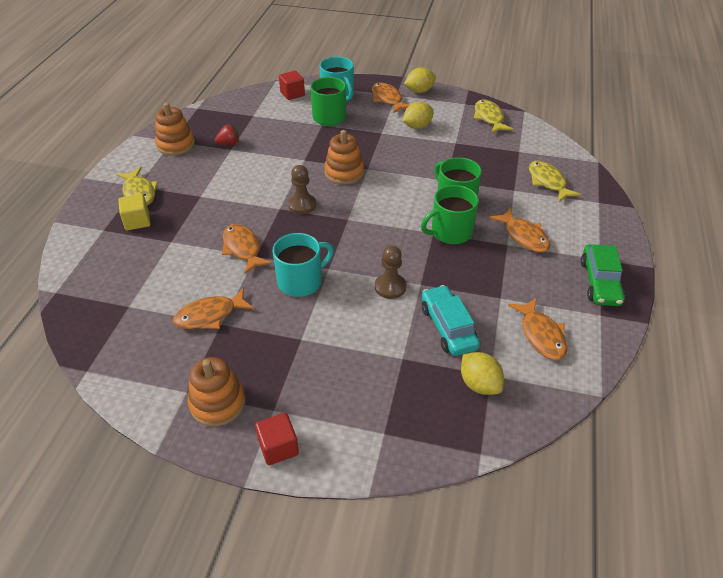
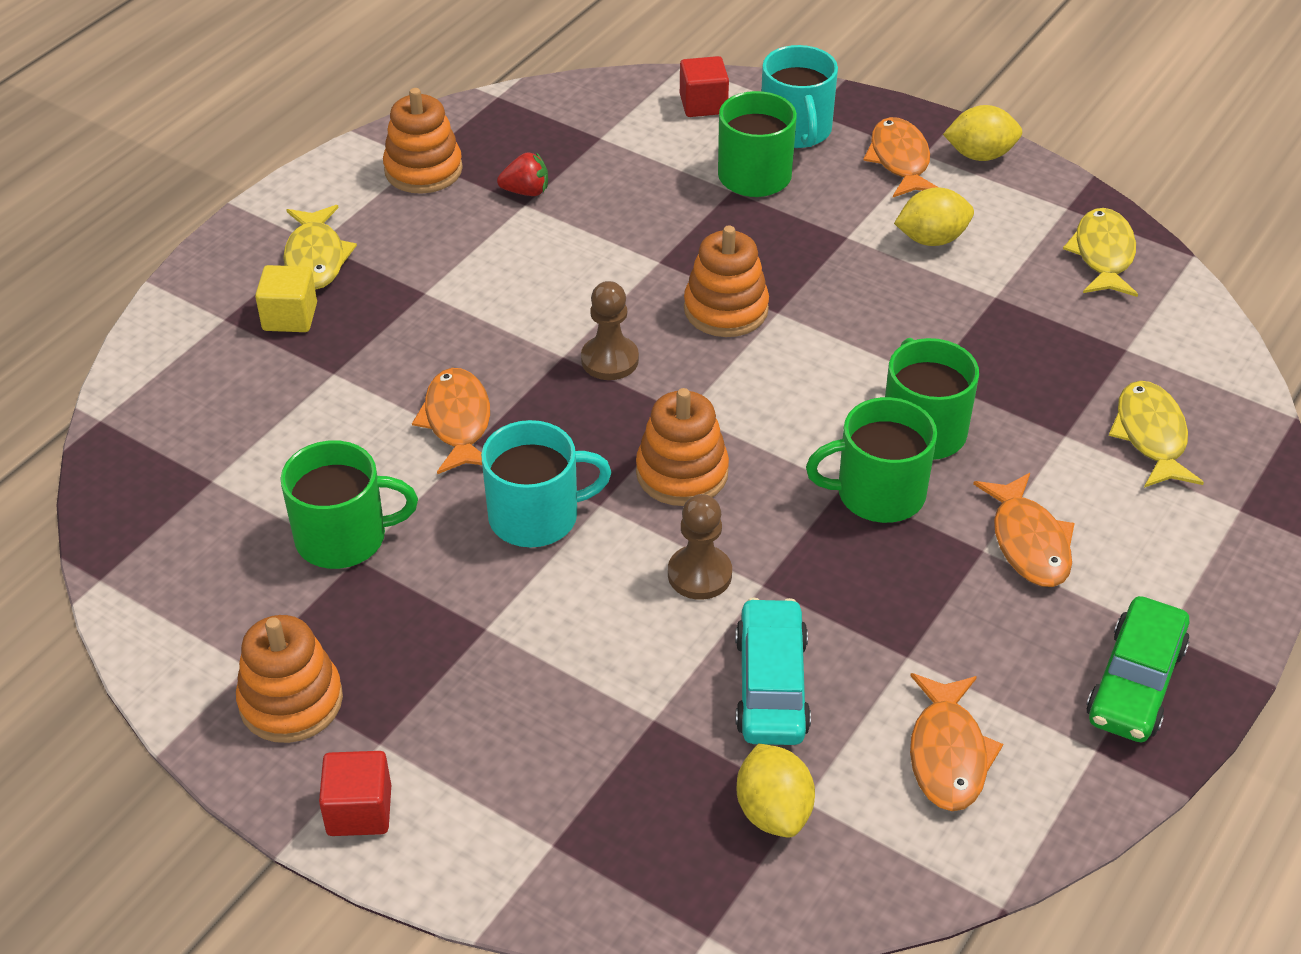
camera: 20 degrees right, 0 degrees up
(210, 315) = (343, 537): orange fish -> green mug
(359, 245) = (682, 473): none -> orange stacking toy

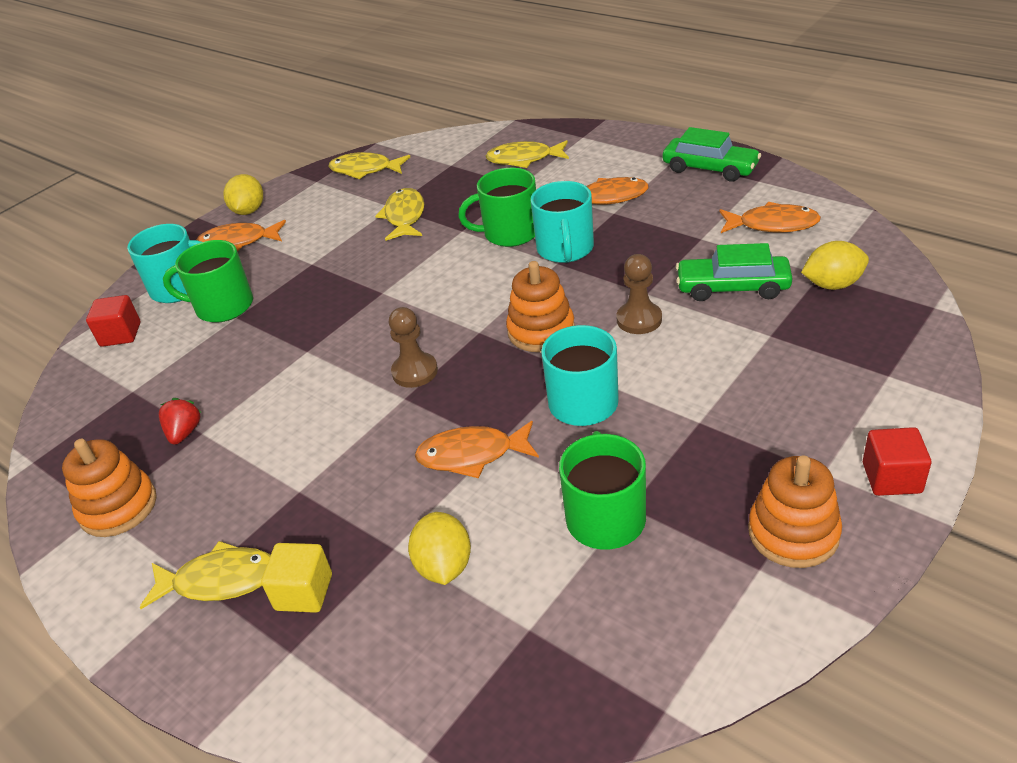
camera: 80 degrees left, 5 degrees down
(726, 309) = (372, 316): orange stacking toy -> none
(771, 685) = (732, 287): turquoise car -> green car
(878, 493) = (565, 249): green mug -> turquoise mug
(931, 239) = (327, 229): yellow lemon -> yellow lemon (444, 566)
(968, 313) = (404, 216): none -> yellow fish

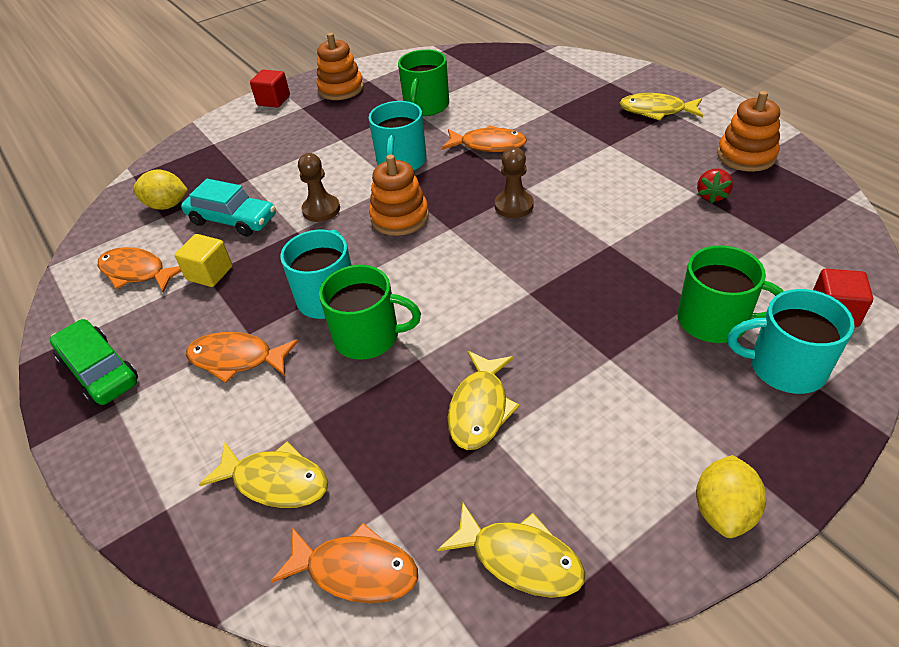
camera: 165 degrees left, 5 degrees up
(238, 242) = (723, 434): orange fish -> orange fish (356, 570)
(304, 592) = (603, 100): yellow cube -> yellow cube (210, 273)
(444, 566) = (522, 100): yellow lemon -> none
(732, 287) = (232, 220): green car -> turquoise car

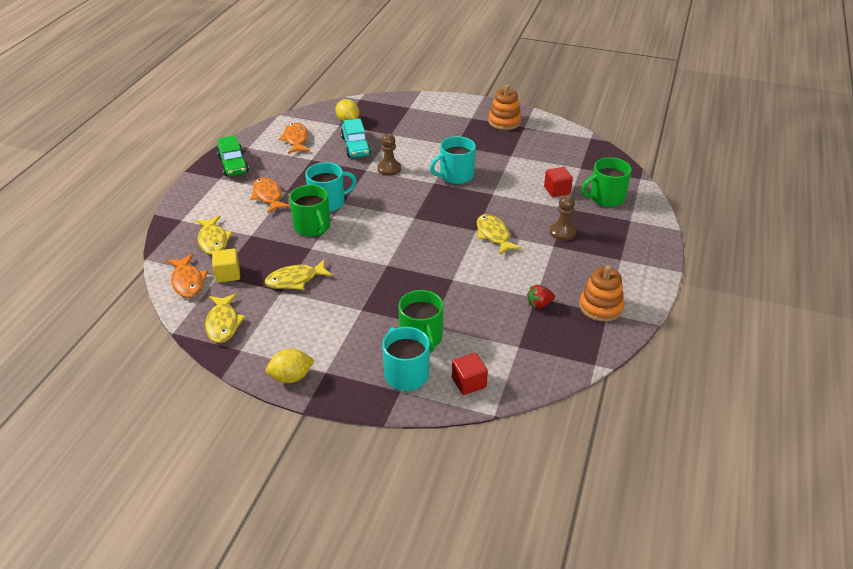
camera: 50 degrees right, 5 degrees down
(100, 370) = (233, 164): green car -> green car turned 150 degrees clockwise
(210, 273) = (313, 160): yellow cube -> yellow cube (228, 274)
(273, 100) = (467, 105): red cube -> red cube (557, 190)
(400, 217) = (407, 197): orange stacking toy -> none
(426, 106) = (520, 160): green mug -> green mug (606, 198)
(488, 145) = (504, 199): orange fish -> none
(514, 206) = (455, 231): brown pawn -> brown pawn (562, 232)
(656, 111) = (614, 252): yellow fish -> yellow fish (494, 235)

